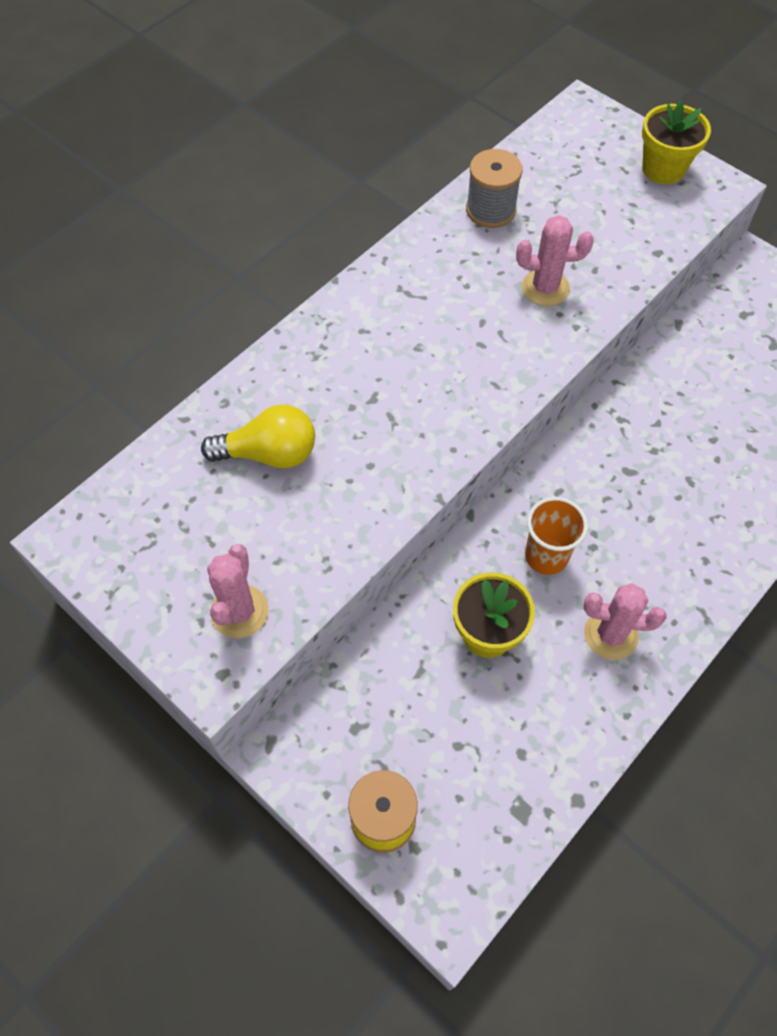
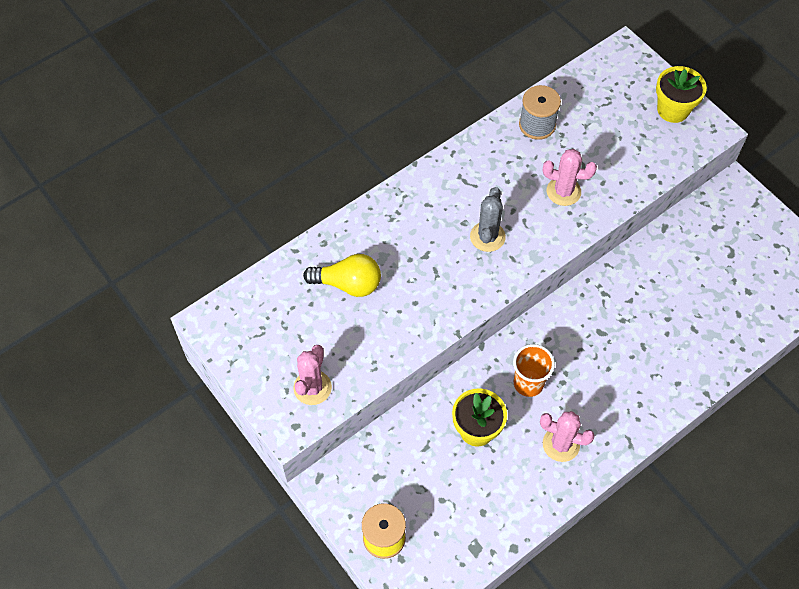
camera: 10 degrees right, 0 degrees up
(454, 361) = (487, 237): none -> grey cactus

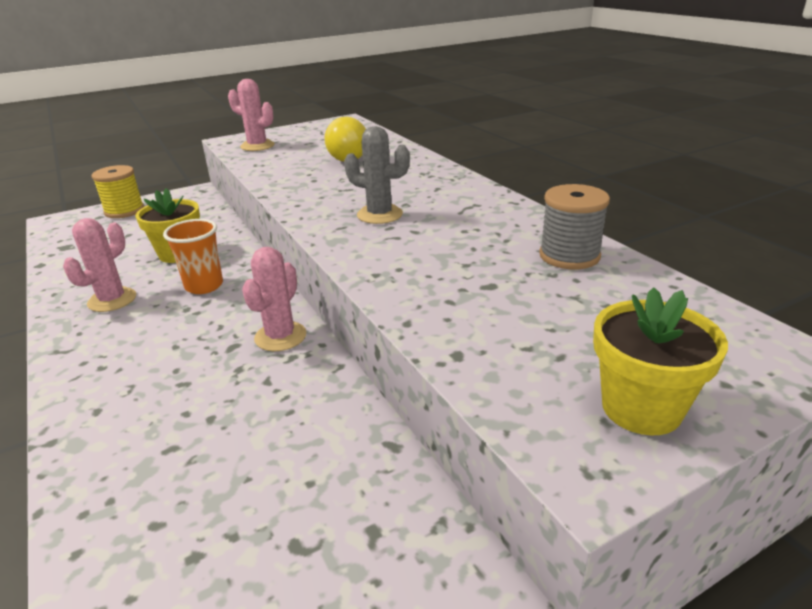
camera: 100 degrees right, 30 degrees down
(563, 191) = (438, 266): pink cactus -> pink cactus (280, 336)

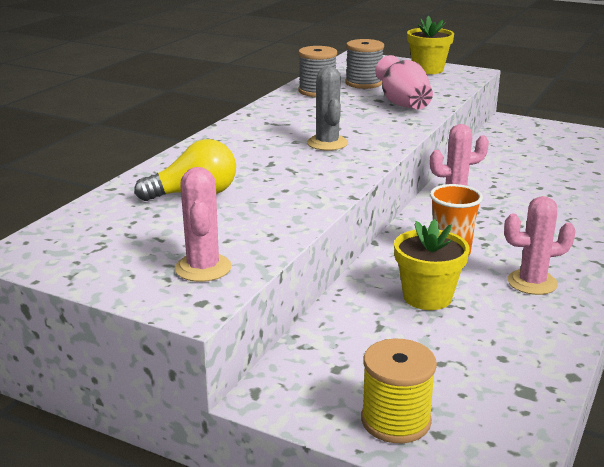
camera: 125 degrees left, 5 degrees down
(449, 295) = (403, 104): none -> pink vase
(585, 301) = (363, 83): none -> grey spool

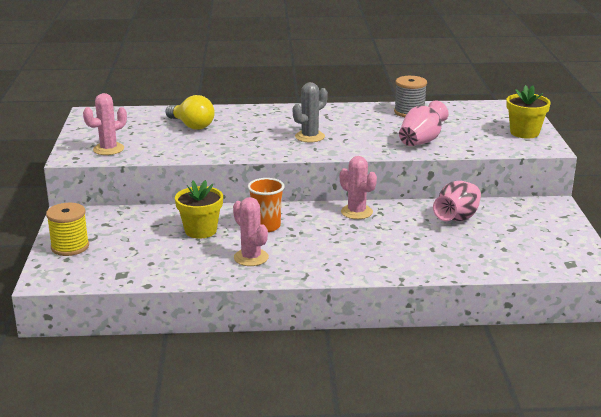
camera: 60 degrees right, 0 degrees up
(363, 83) = (451, 121): grey spool -> none
(509, 160) = (457, 218): none -> pink vase

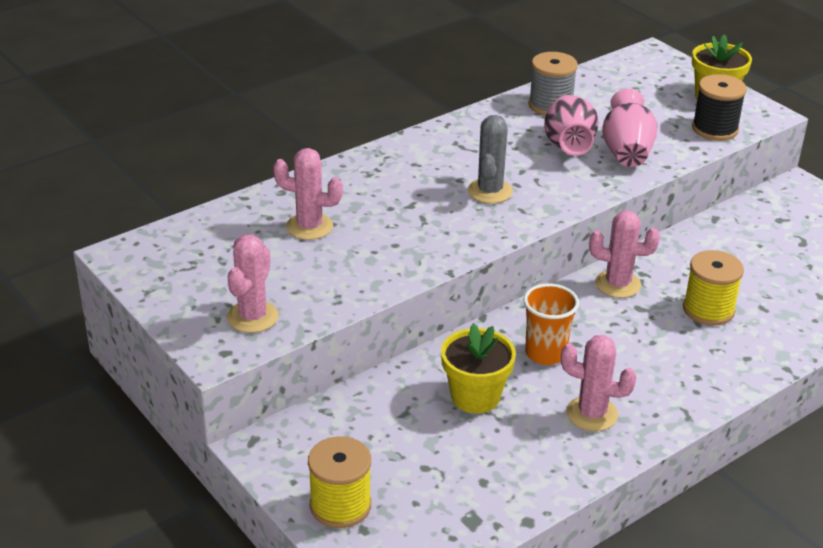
camera: 35 degrees left, 10 degrees up
(191, 126) = (309, 226): yellow light bulb -> pink cactus
(394, 239) = (708, 310): none -> yellow spool
(457, 218) = (732, 249): pink vase -> pink vase (568, 145)
(498, 145) = (714, 129): none -> black spool

